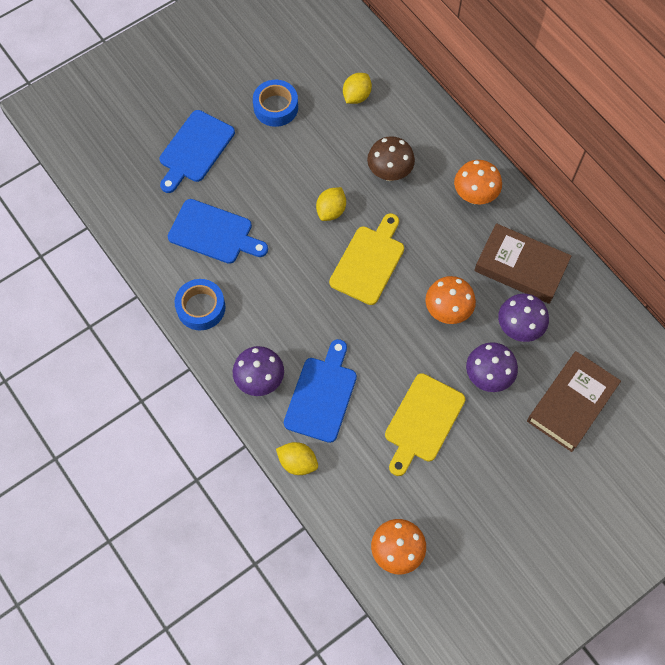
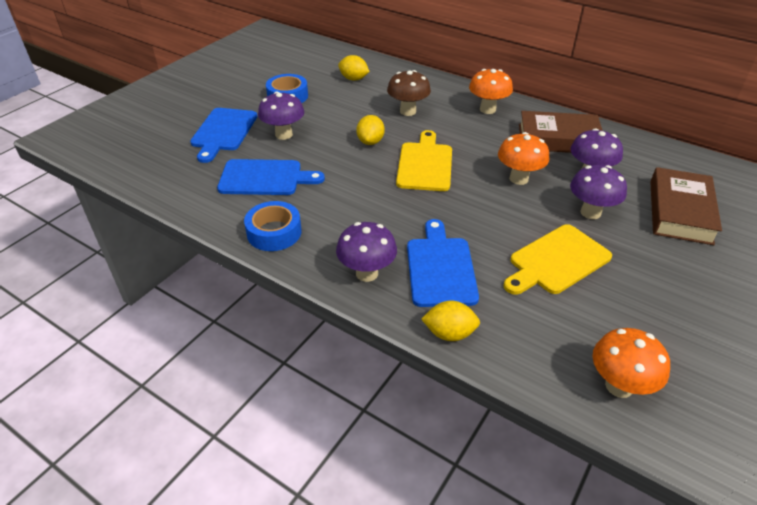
camera: 20 degrees left, 25 degrees down
(251, 173) = (284, 135): none -> purple mushroom
(356, 96) = (353, 79): yellow lemon -> yellow lemon turned 75 degrees counterclockwise
(422, 421) = (556, 261): yellow cutting board -> yellow cutting board turned 45 degrees clockwise

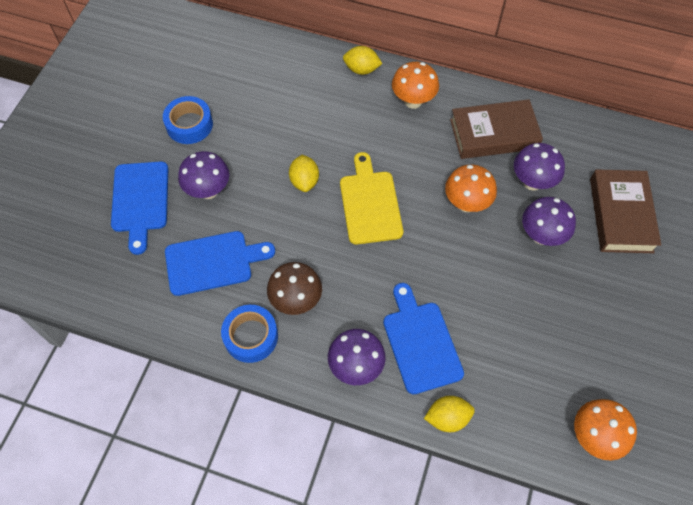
camera: 15 degrees left, 20 degrees up
(353, 79) = (254, 78): yellow lemon -> yellow lemon (361, 69)
(408, 111) = (330, 122): brown mushroom -> brown mushroom (296, 300)
(556, 261) = (521, 307): yellow cutting board -> none

